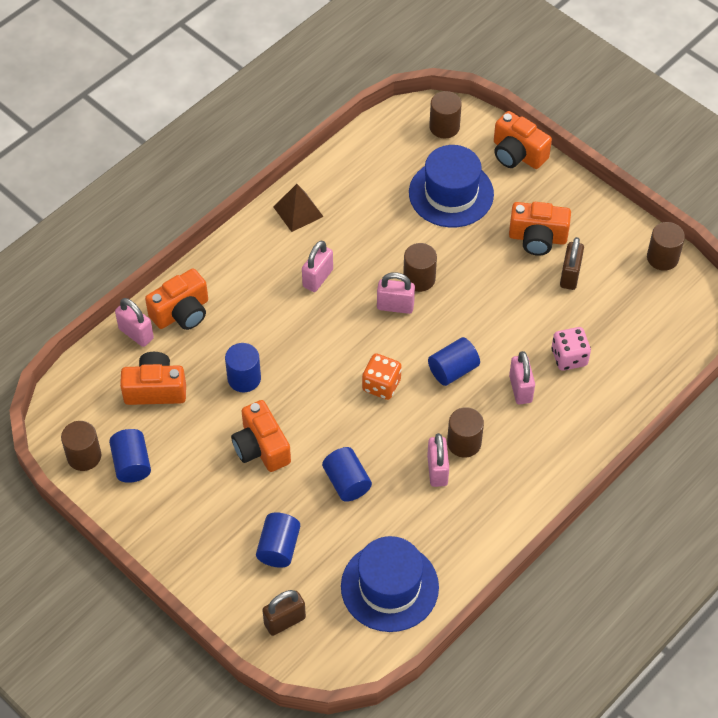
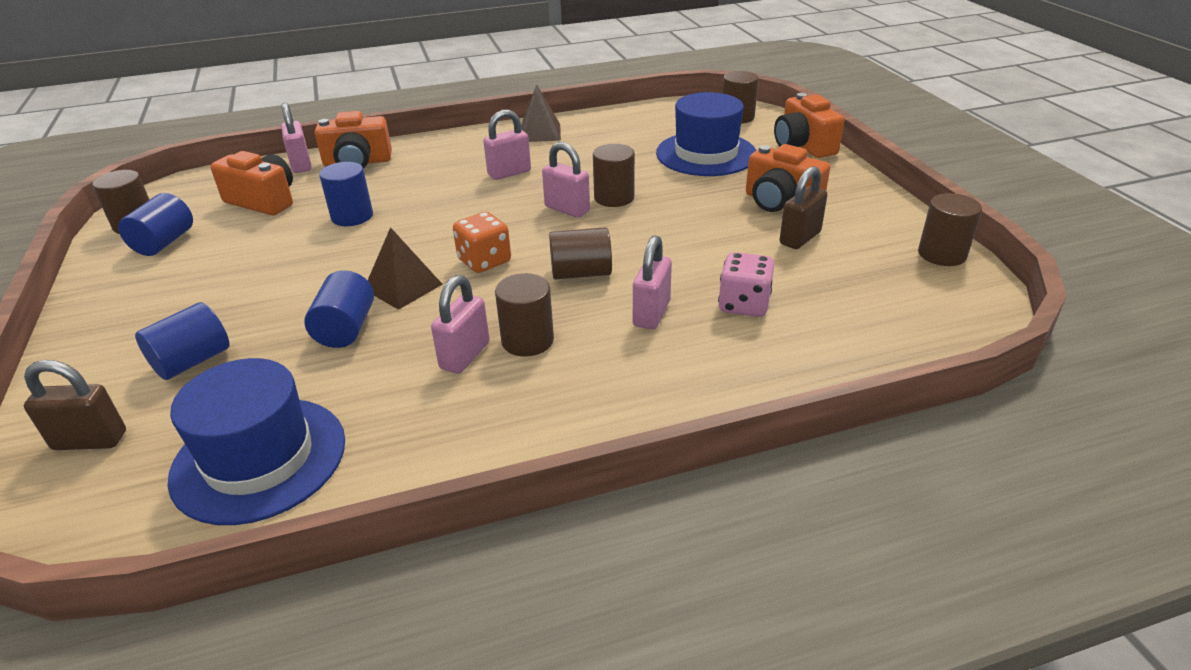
camera: 30 degrees right, 20 degrees down
(261, 447) = (297, 270): orange camera -> none
(348, 432) = (403, 287): none -> brown pyramid
(453, 370) = (581, 273): blue cylinder -> brown cylinder

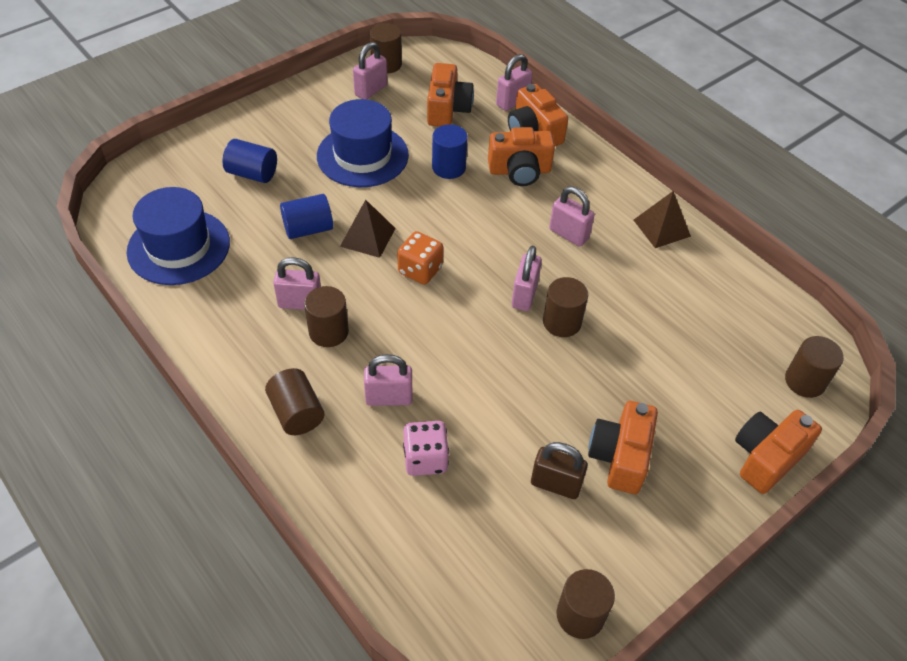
camera: 65 degrees right, 15 degrees up
(90, 440) = (175, 170): brown padlock -> none
(164, 242) = (371, 90): blue cylinder -> pink padlock
(402, 180) = (519, 171): none -> orange camera
(581, 273) = (428, 336): brown cylinder -> brown cylinder (297, 413)
(706, 154) = (693, 372): blue hat -> blue hat (362, 155)

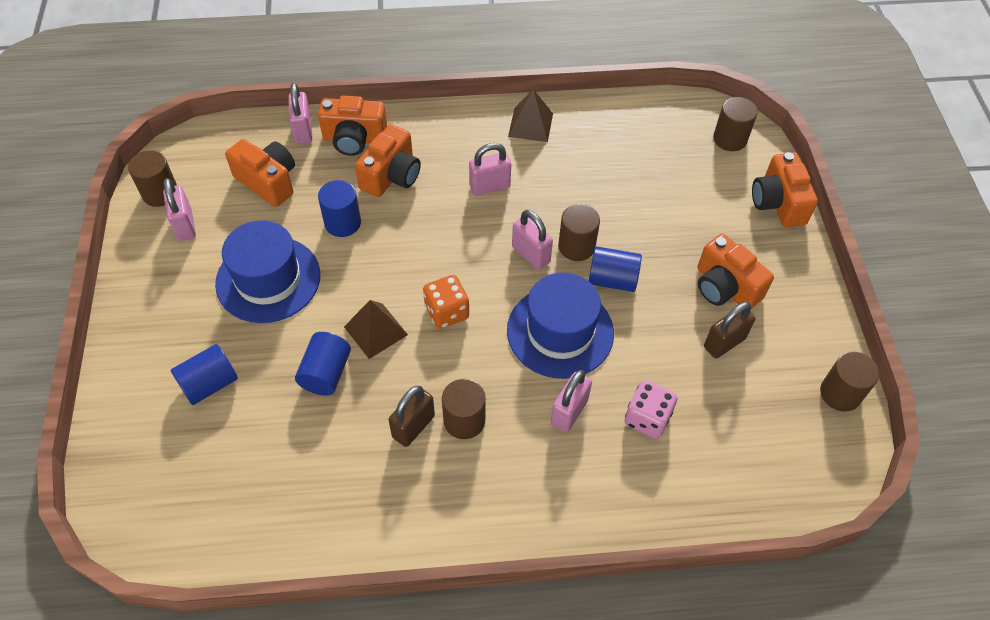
camera: 55 degrees left, 5 degrees up
(179, 247) = (256, 499): blue hat -> blue hat (560, 332)
(297, 413) = (537, 493): brown cylinder -> none
(300, 303) = (413, 426): pink padlock -> brown padlock
(549, 364) = (612, 279): none -> blue cylinder

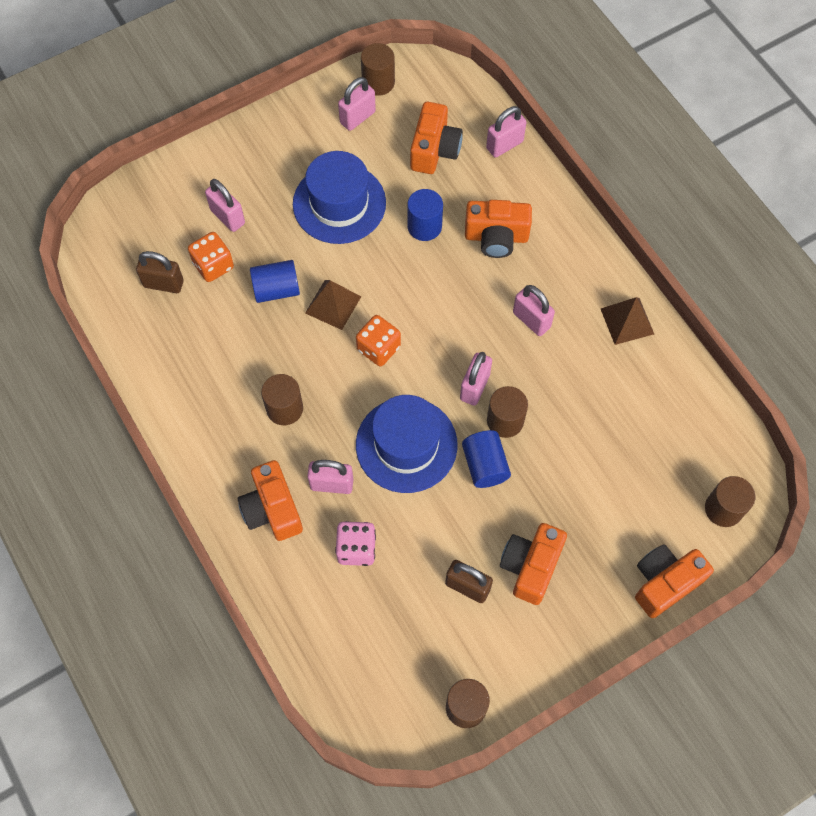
camera: 65 degrees right, 10 degrees up
(209, 384) = (227, 217): blue cylinder -> pink padlock
(257, 421) = (213, 265): none -> orange dice
(354, 139) = (520, 188): orange camera -> orange camera (272, 509)
(413, 426) = (261, 374): brown padlock -> brown padlock (163, 284)

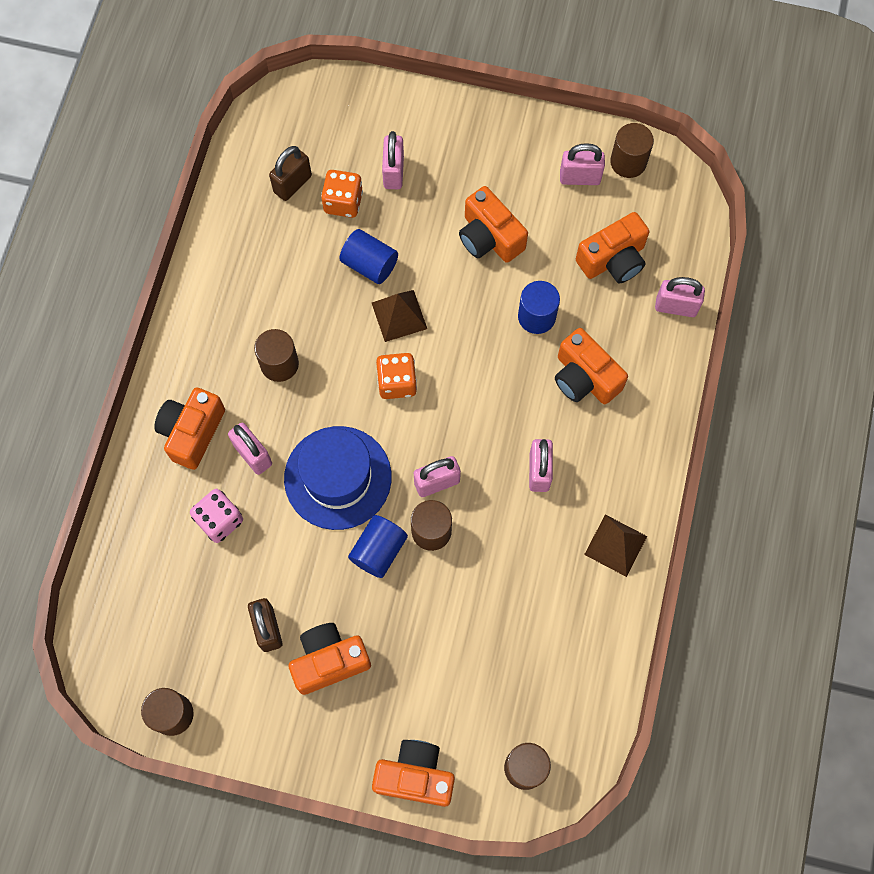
camera: 45 degrees right, 5 degrees up
(163, 284) = (292, 184): brown padlock -> brown padlock turned 75 degrees clockwise
(339, 203) = (489, 237): blue hat -> orange camera

